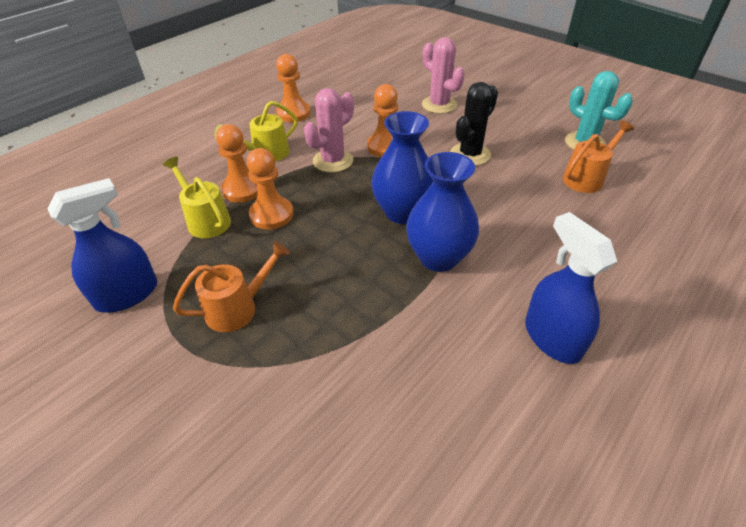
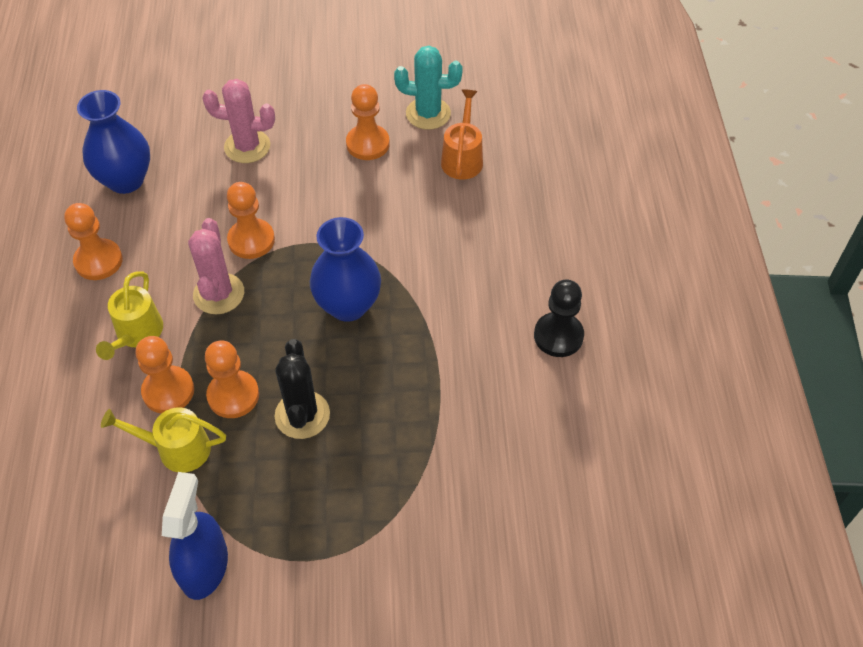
camera: 45 degrees left, 10 degrees up
(238, 308) = (315, 497): orange watering can -> none
(438, 258) = (422, 329): blue vase -> blue vase (126, 180)
(470, 154) = (341, 196): black cactus -> black cactus (302, 415)
(520, 138) = (368, 144): none -> orange pawn
(552, 338) = (558, 336): blue spray bottle -> black pawn

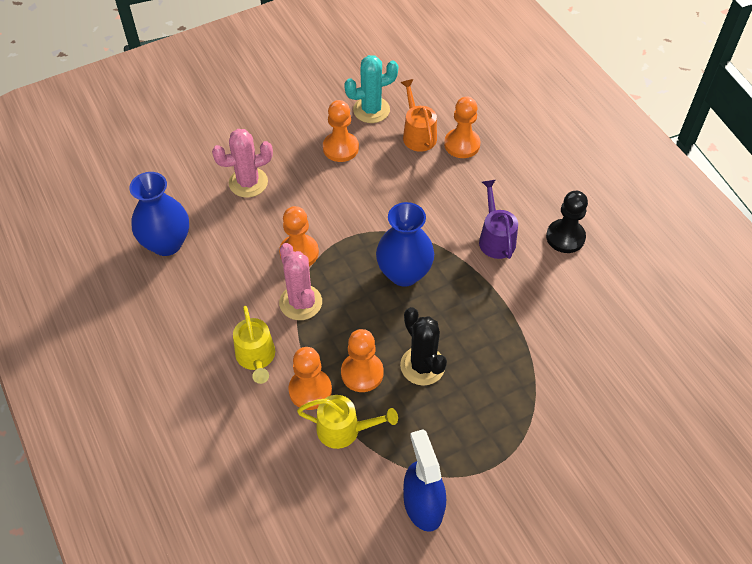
camera: 25 degrees left, 0 degrees up
(98, 261) = (187, 314): orange pawn -> orange pawn (462, 144)
(176, 449) = (345, 430): yellow watering can -> yellow watering can turned 150 degrees counterclockwise
(475, 306) = (495, 238): none -> purple watering can

